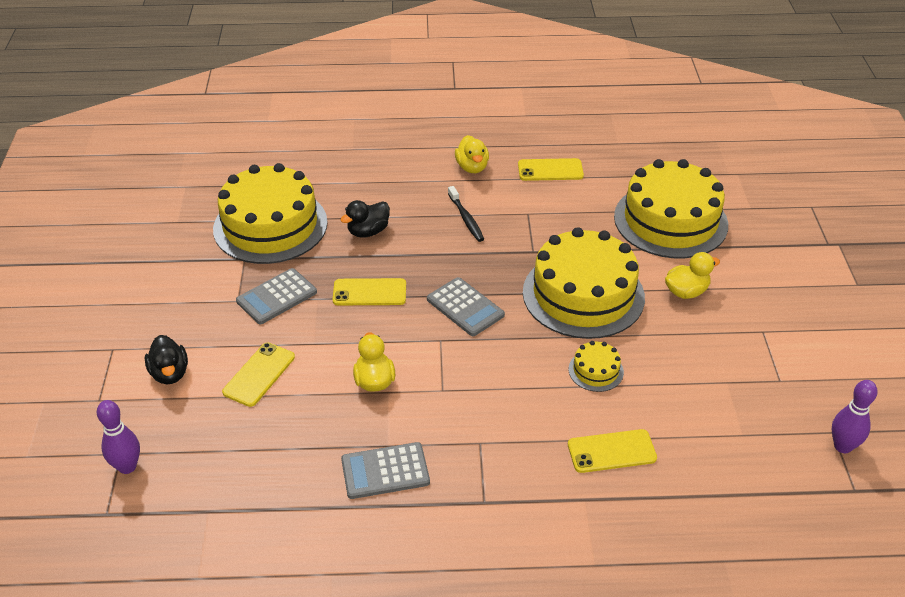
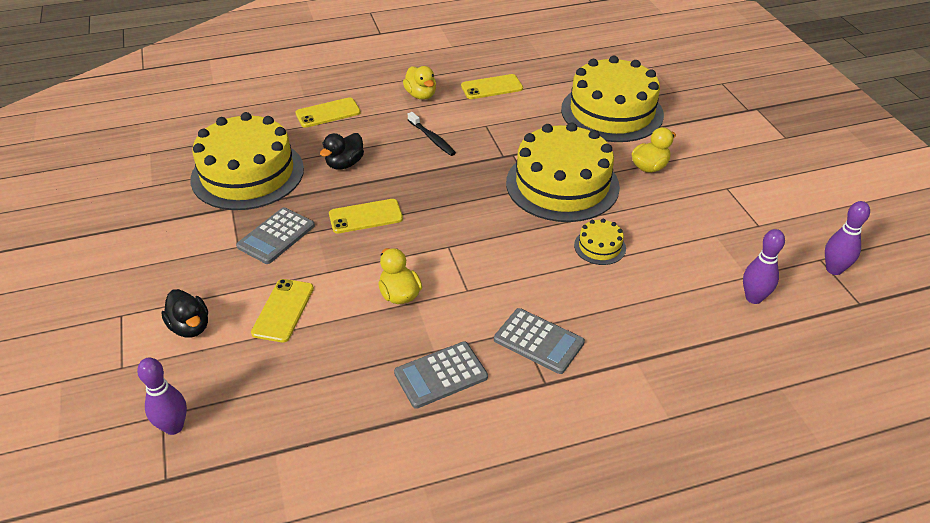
camera: 15 degrees left, 0 degrees up
(465, 307) = (460, 214): grey calculator -> grey calculator (538, 341)
(611, 451) = (642, 313): yellow phone -> yellow phone (328, 113)
(738, 459) = (753, 298): none -> purple bowling pin

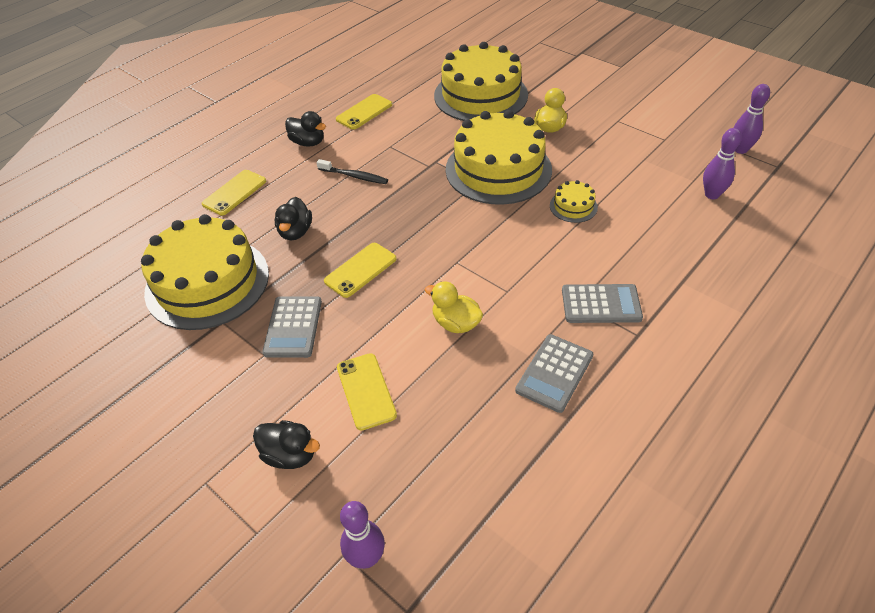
camera: 30 degrees left, 5 degrees up
(421, 95) = (308, 142): yellow duck -> black duck

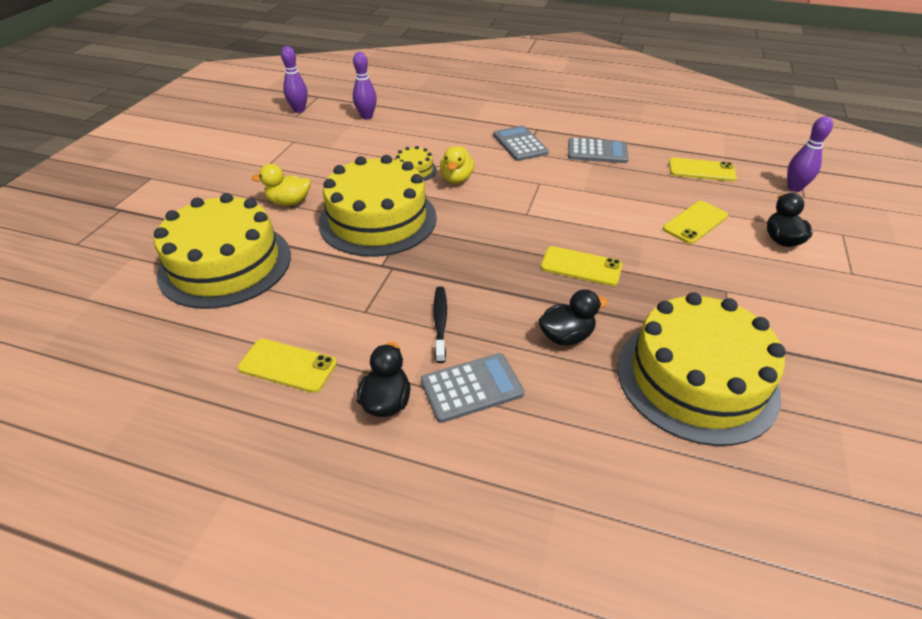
camera: 115 degrees left, 5 degrees down
(234, 192) = (539, 437): yellow phone -> yellow phone (701, 170)
(293, 327) = (682, 284): grey calculator -> grey calculator (471, 388)
(456, 323) = (593, 198): yellow duck -> yellow duck (456, 179)

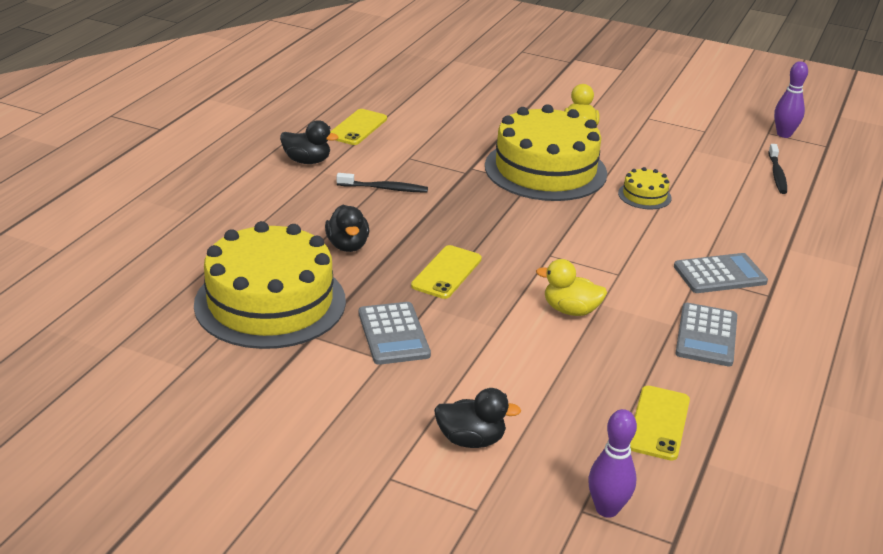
camera: 95 degrees right, 10 degrees down
(225, 264) = (485, 104): yellow cake -> none
(366, 116) = (777, 174): purple bowling pin -> black toothbrush
(456, 179) = (626, 219): yellow duck -> yellow duck (570, 310)
(471, 388) = (306, 194): grey calculator -> grey calculator (393, 334)
(695, 222) = (520, 375): yellow phone -> none

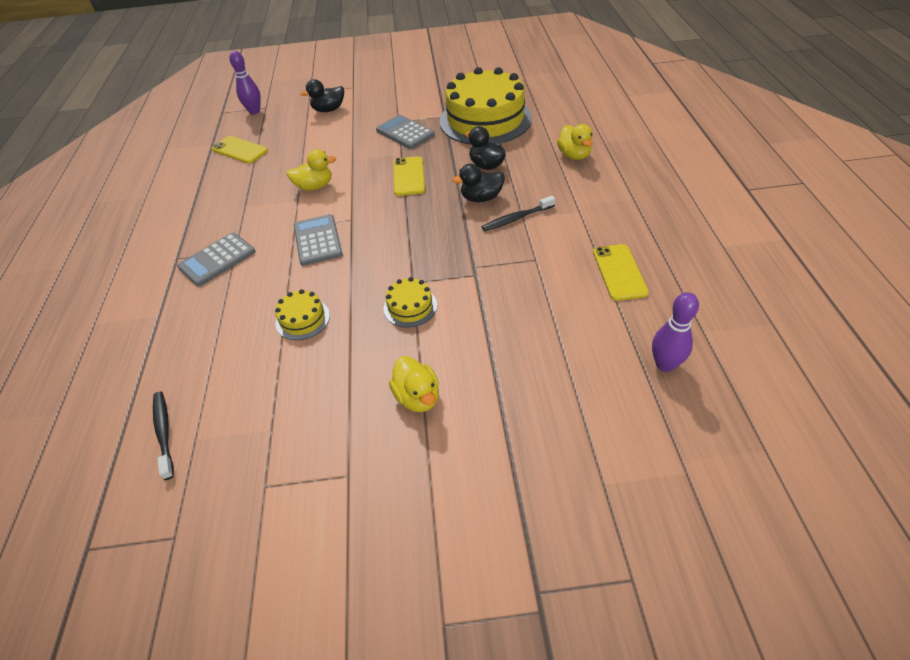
camera: 155 degrees right, 15 degrees up
(244, 215) = (574, 155): none -> yellow duck
(307, 161) = (602, 215): black duck -> black duck (481, 198)
(545, 170) = (410, 307): yellow cake -> yellow cake, size x0.42
(658, 423) = (240, 150): yellow phone -> yellow phone turned 45 degrees counterclockwise
(706, 335) = (221, 207): grey calculator -> grey calculator (317, 240)
(784, 134) = (149, 546): purple bowling pin -> purple bowling pin (665, 365)

